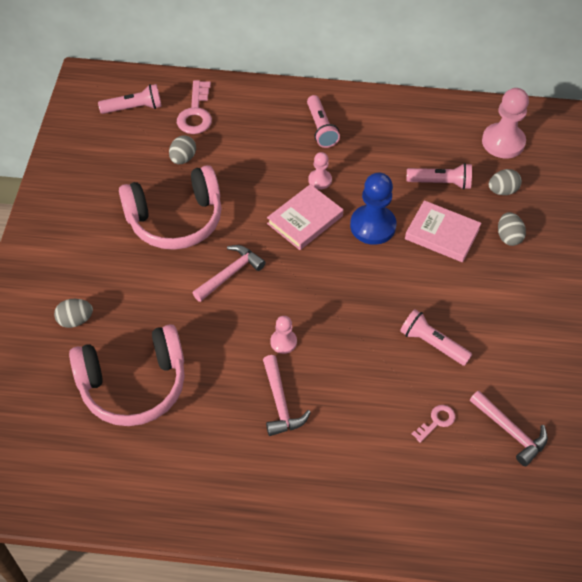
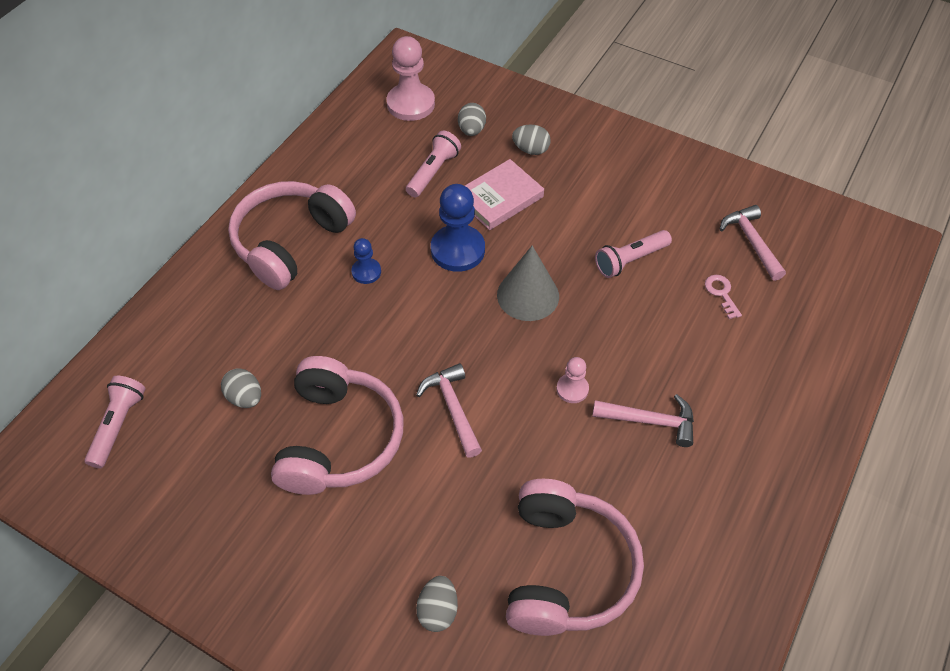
camera: 65 degrees left, 0 degrees up
(196, 113) = (179, 357): pink key -> none
(305, 220) = (415, 307): pink book -> none
(320, 180) = (366, 272): pink pawn -> blue pawn
(321, 128) = (291, 242): pink flashlight -> pink headphones
(355, 285) = (528, 295): none -> grey cone
(510, 431) = (751, 242): pink hammer -> pink hammer turned 90 degrees counterclockwise

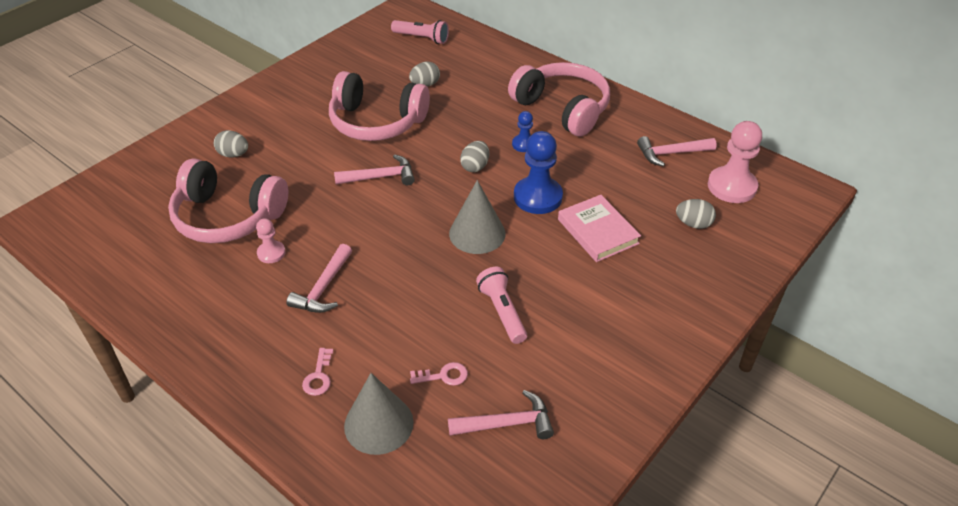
camera: 100 degrees right, 10 degrees down
(365, 147) = (671, 153): none -> pink hammer
(433, 172) = (636, 192): pink flashlight -> none
(531, 150) = (663, 263): grey egg -> grey egg (475, 166)
(572, 389) = (372, 245): pink pawn -> pink pawn (271, 253)
(763, 393) = (319, 376): none -> pink key
(792, 332) = (378, 424): none -> grey cone

